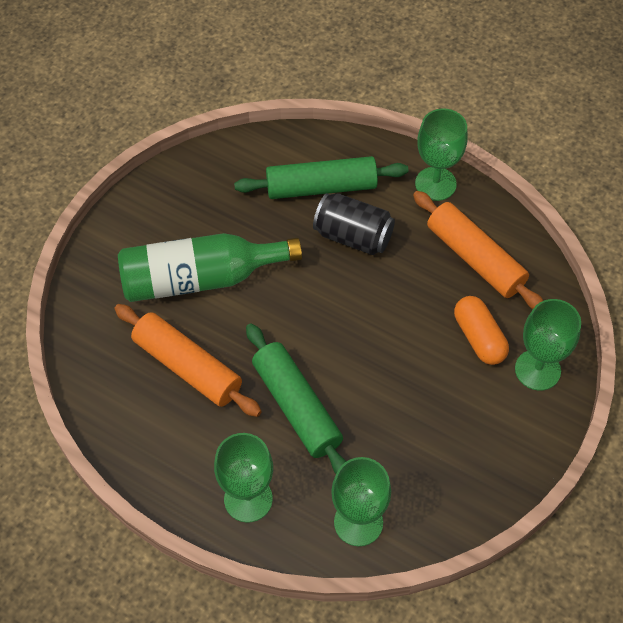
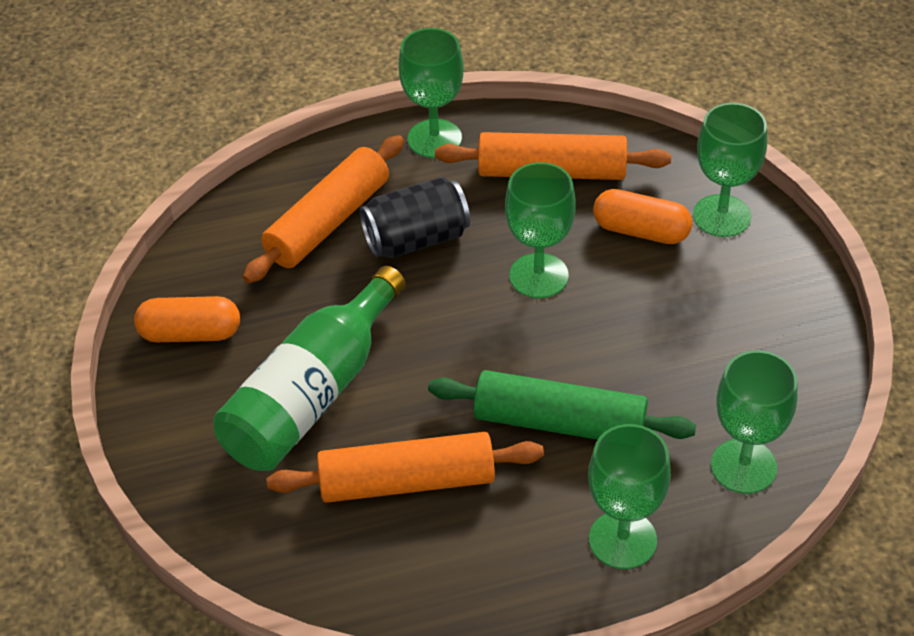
camera: 45 degrees left, 10 degrees down
(185, 194) = (190, 333): none -> orange capsule
(321, 187) = (328, 222): green rolling pin -> orange rolling pin
(390, 314) = (538, 276): none -> green goblet

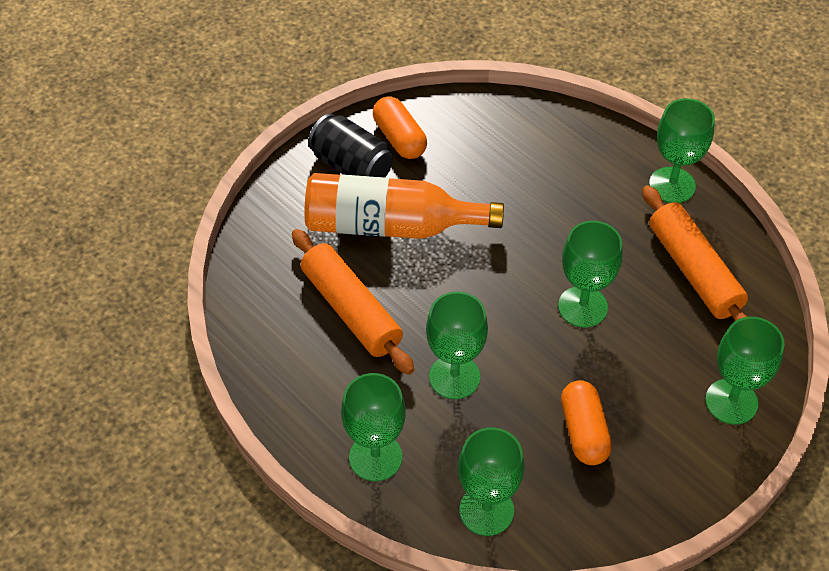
camera: 60 degrees right, 5 degrees up
(313, 394) = (391, 226): green bottle -> orange bottle
(328, 222) = (546, 162): orange rolling pin -> none
(416, 239) = (566, 219): black can -> black can (351, 166)
(559, 423) = (454, 377): green rolling pin -> green goblet
(641, 231) = (674, 353): orange capsule -> orange capsule (583, 431)

